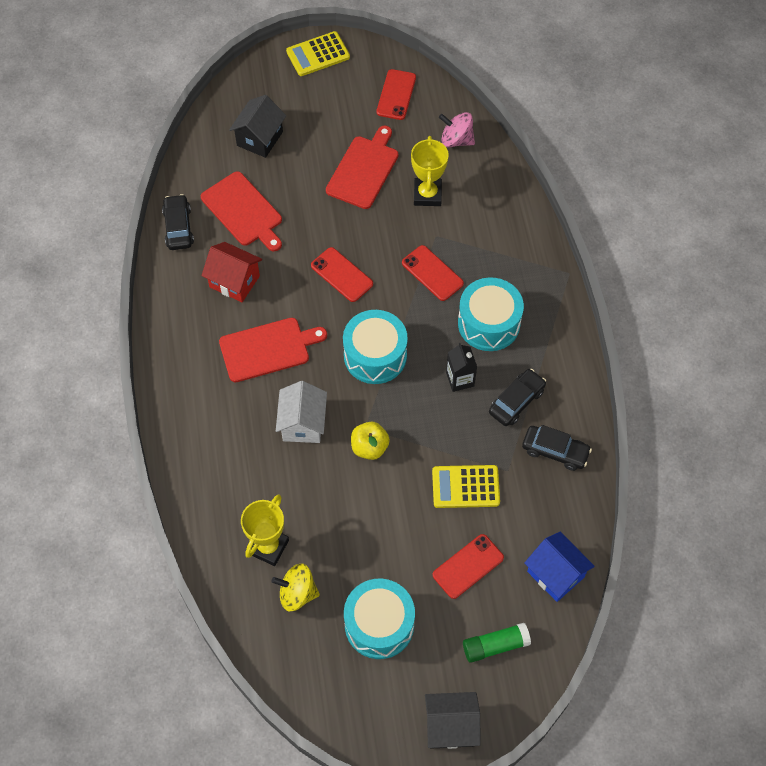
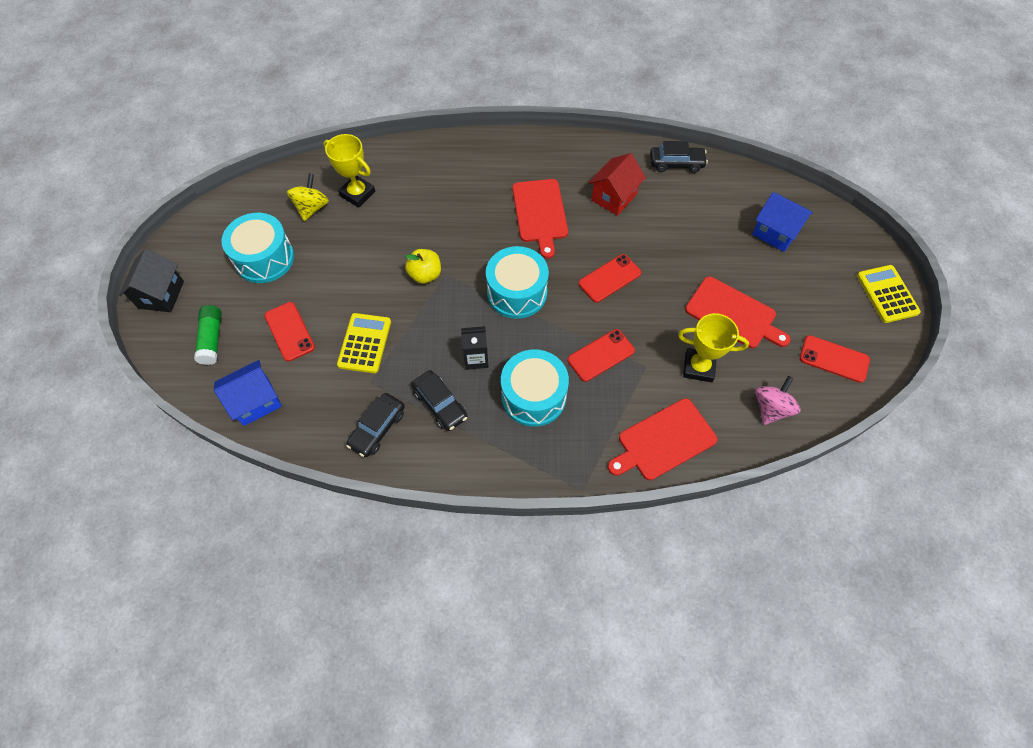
camera: 100 degrees right, 0 degrees up
(243, 211) = (690, 211): red cutting board -> red cutting board (663, 441)
(260, 138) = (775, 232): black house -> blue house
(303, 423) = (461, 229): white house -> none

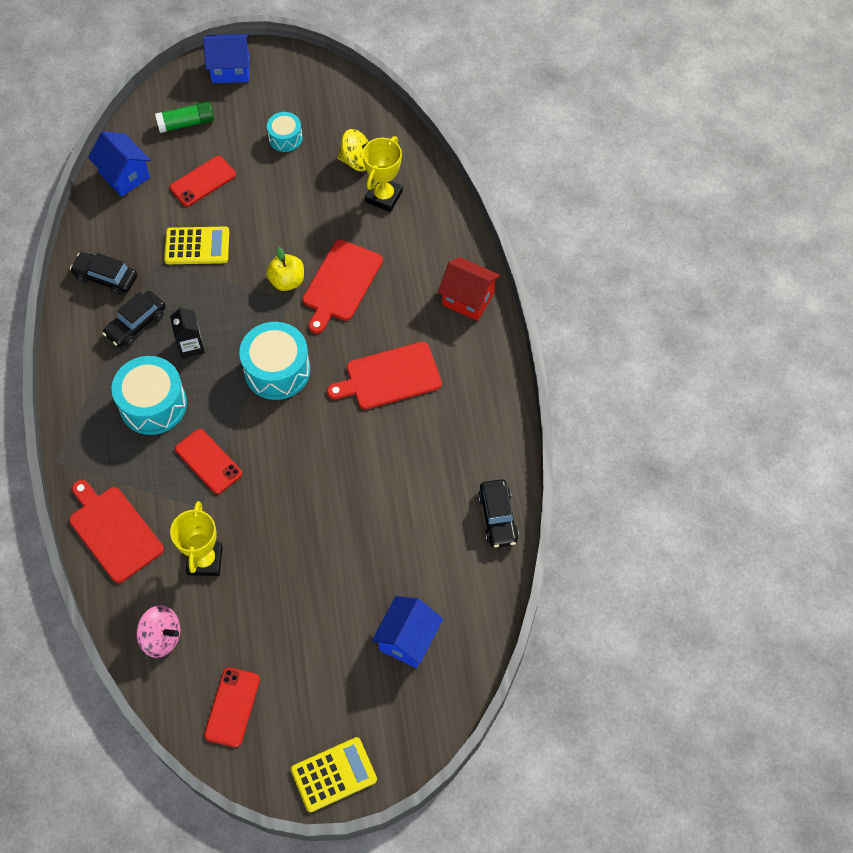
camera: 80 degrees right, 0 degrees up
(161, 294) = (230, 69): black house -> blue house
(264, 258) = (285, 138): turquoise drum -> turquoise drum, size x0.56
(609, 278) = (309, 459): red phone -> none
(614, 197) = (429, 451): red house -> red house (468, 299)
(733, 314) = (279, 594): red cutting board -> red cutting board (341, 283)

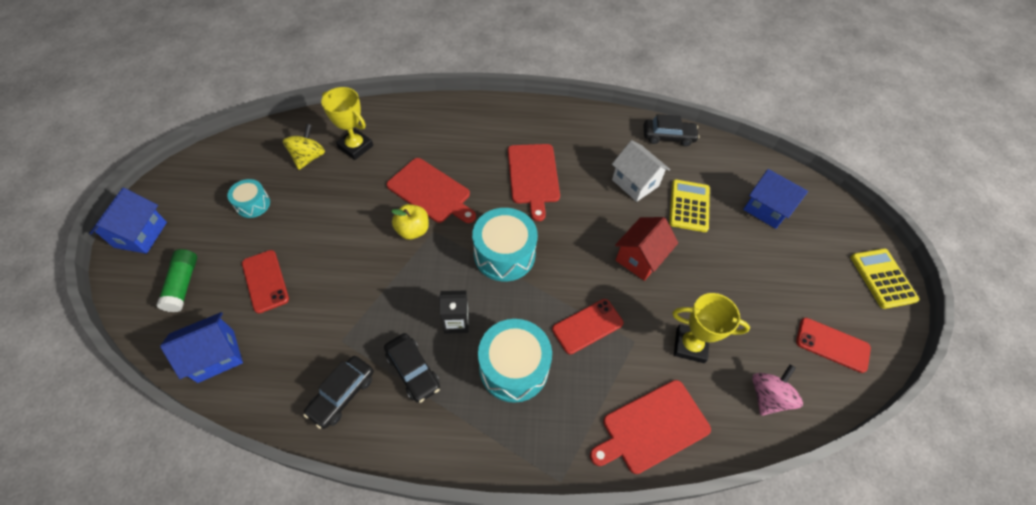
camera: 80 degrees left, 5 degrees down
(197, 246) = (341, 298): yellow calculator -> yellow calculator (689, 206)
(409, 486) = (635, 183): none -> white house
(468, 299) = (476, 115): red house -> red house (640, 258)

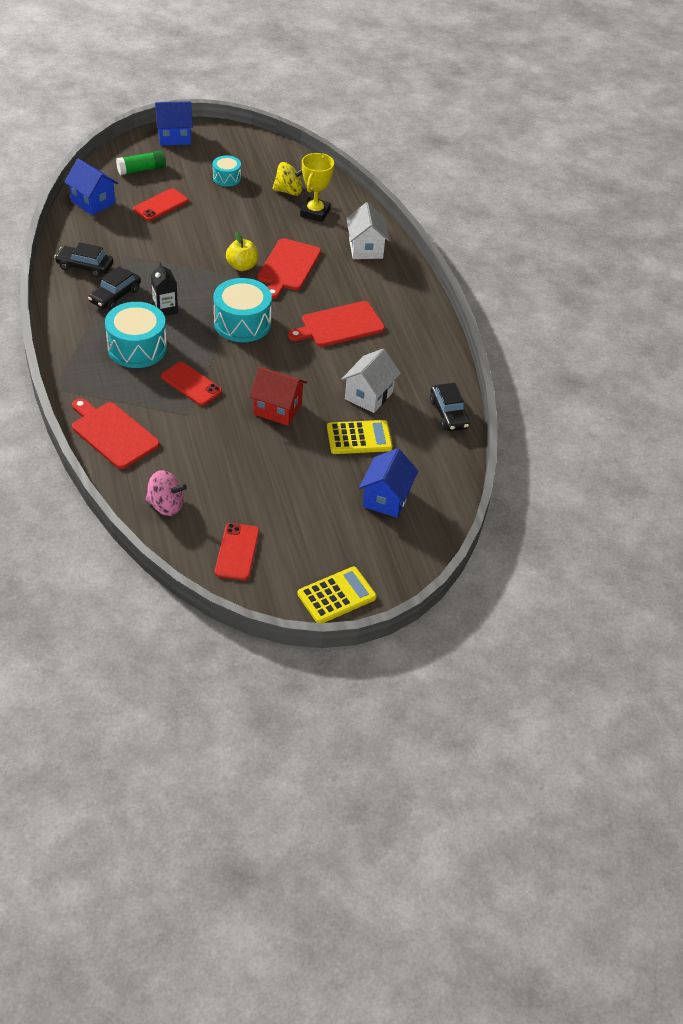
camera: 70 degrees right, 10 degrees down
(429, 125) = (365, 248): none -> white house
(690, 345) = (197, 451): yellow trophy -> none

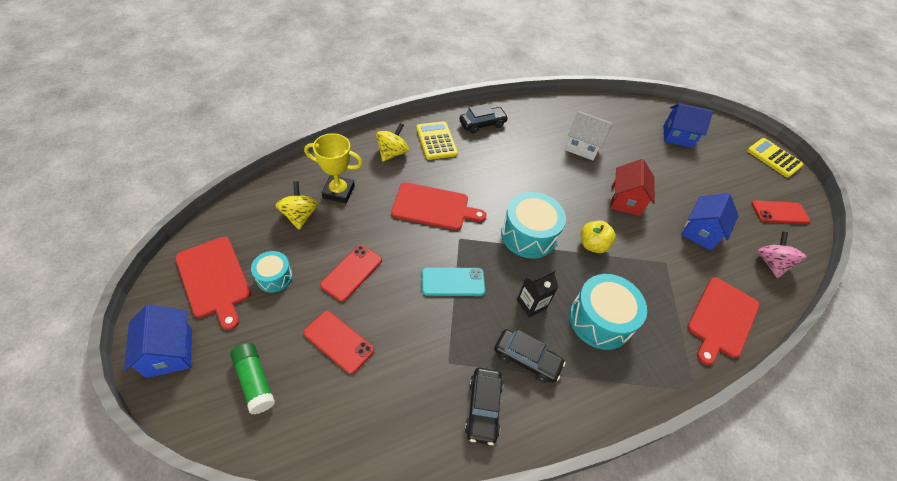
camera: 100 degrees left, 5 degrees up
(93, 202) = (339, 432): blue house -> blue house (700, 232)
(191, 384) = (627, 265): red phone -> red phone (352, 272)
(199, 267) = (453, 282): none -> turquoise phone
(242, 266) = (441, 244): yellow apple -> yellow apple (592, 245)
(339, 325) = (506, 167): red cutting board -> red cutting board (214, 279)
(359, 438) = (629, 151): yellow calculator -> yellow calculator (436, 141)
(365, 248) = (392, 153): white house -> yellow spinning top
(448, 414) = (580, 106): black car -> black car (482, 124)

